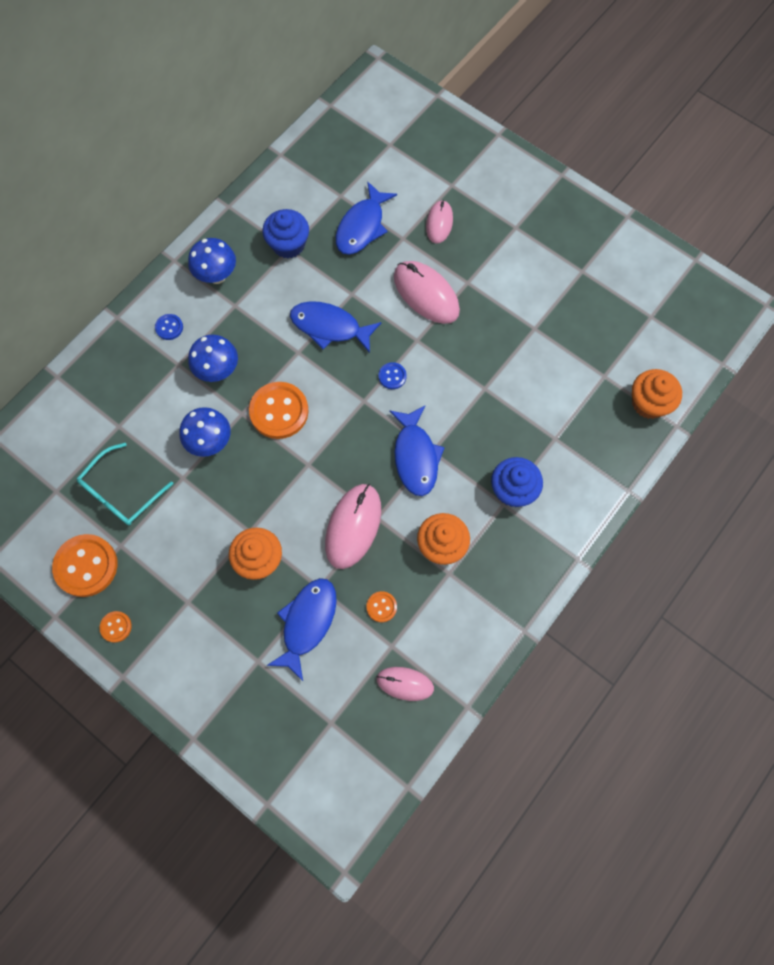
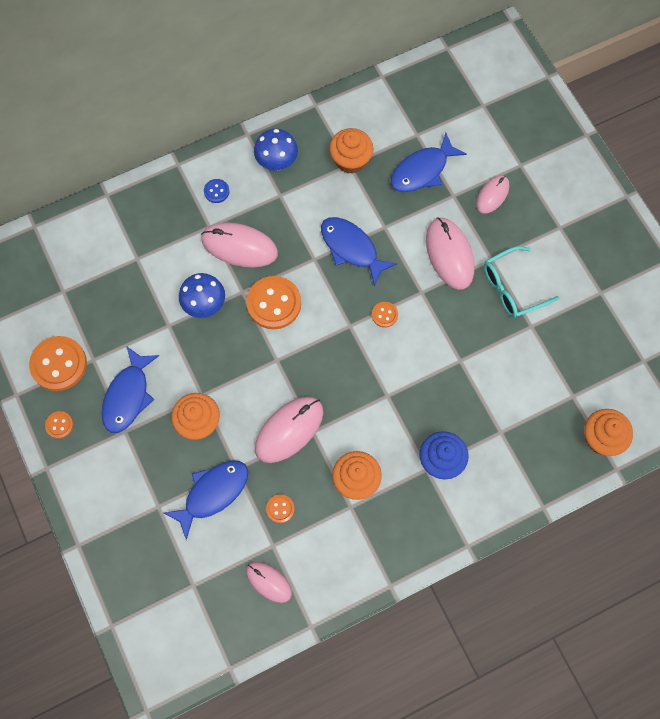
camera: 25 degrees right, 0 degrees up
(121, 492) = (114, 315): turquoise glasses -> turquoise glasses (512, 287)
(218, 371) = (239, 246): blue mushroom -> pink mouse
(288, 244) = (350, 160): blue cupcake -> orange cupcake
(392, 376) = (384, 315): blue button -> orange button
(415, 456) = (371, 393): blue fish -> blue fish (128, 396)

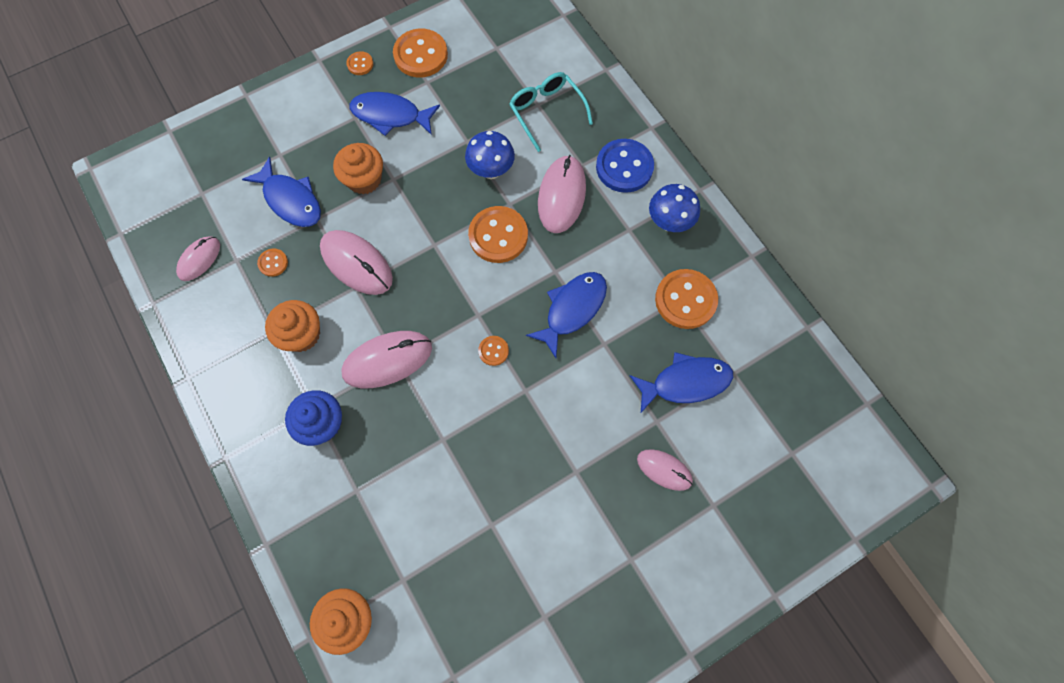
camera: 85 degrees right, 0 degrees up
(216, 191) = (624, 167): blue button -> blue button, size x2.07
(350, 160) = (685, 300): orange cupcake -> orange button
(422, 170) = (685, 382): blue fish -> blue fish turned 120 degrees clockwise
(449, 254) = (577, 420): pink mouse -> pink mouse (387, 360)
(512, 287) = (540, 500): turquoise glasses -> turquoise glasses (547, 112)

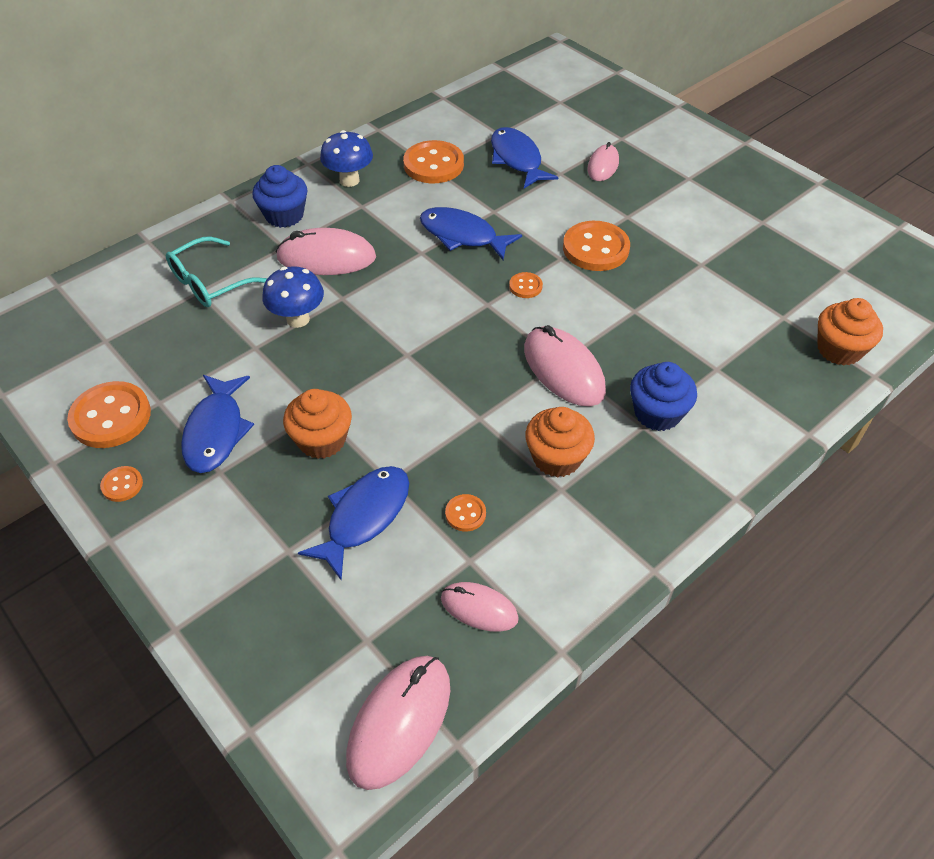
camera: 100 degrees left, 20 degrees down
(356, 264) = (448, 423): pink mouse -> pink mouse (399, 722)
(498, 236) = (385, 301): orange button -> orange button (595, 248)
(624, 167) = (284, 215): blue button -> blue cupcake

